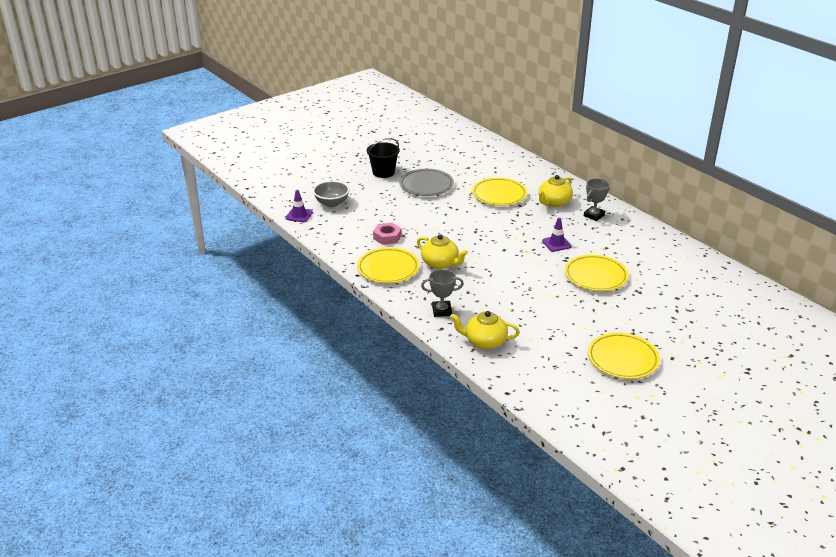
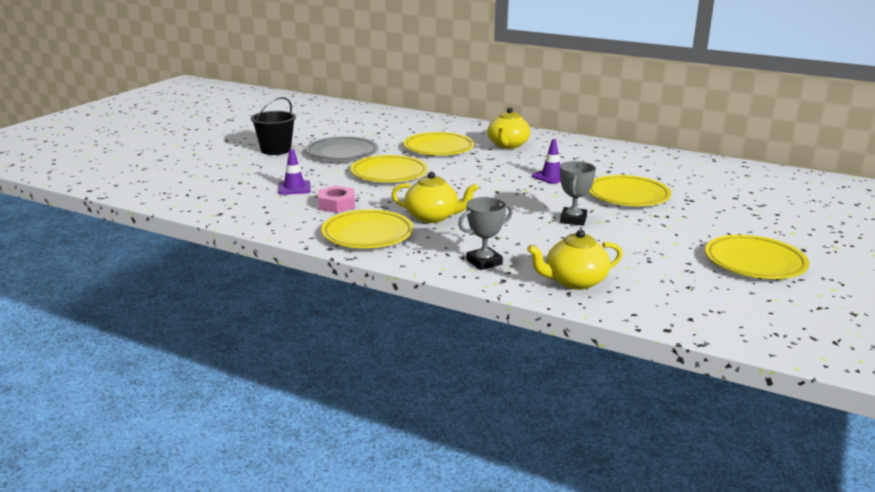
camera: 25 degrees left, 10 degrees down
(299, 215) = (191, 204): purple traffic cone -> purple traffic cone (294, 188)
(331, 203) = (229, 186): grey bowl -> none
(443, 214) = (389, 173): none -> yellow plate
(594, 215) = (563, 149): grey trophy -> grey trophy (573, 220)

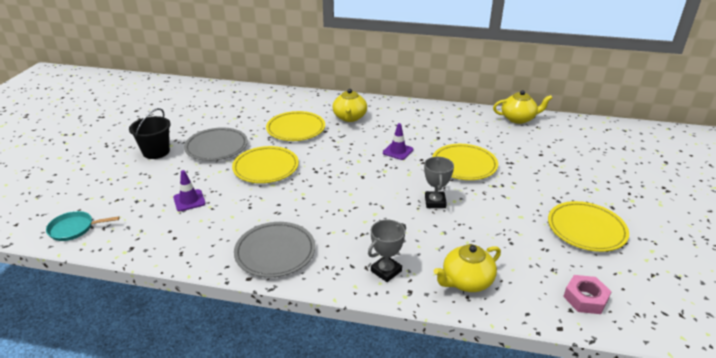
camera: 15 degrees left, 10 degrees up
(169, 194) = (74, 229): none -> turquoise pan
(336, 205) = (234, 217): pink nut -> pink nut (585, 298)
(367, 234) = (275, 252): yellow plate -> grey plate
(432, 217) = (322, 219): yellow teapot -> yellow teapot (518, 119)

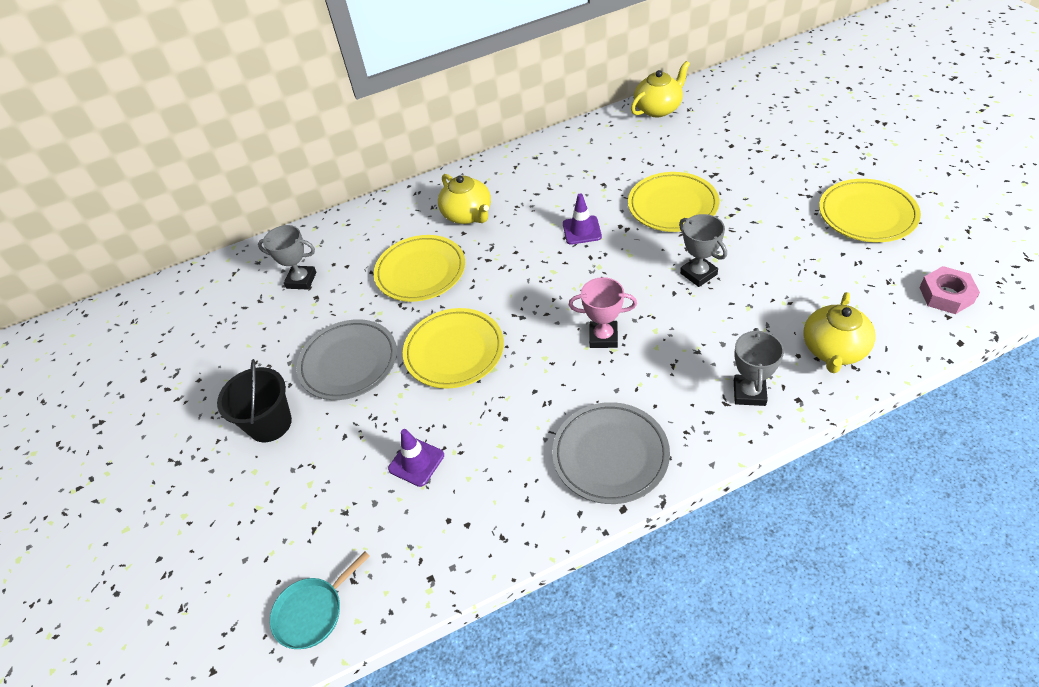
camera: 30 degrees left, 15 degrees up
(242, 107) = (301, 280): none -> grey trophy
(343, 201) = (603, 337): none -> pink trophy

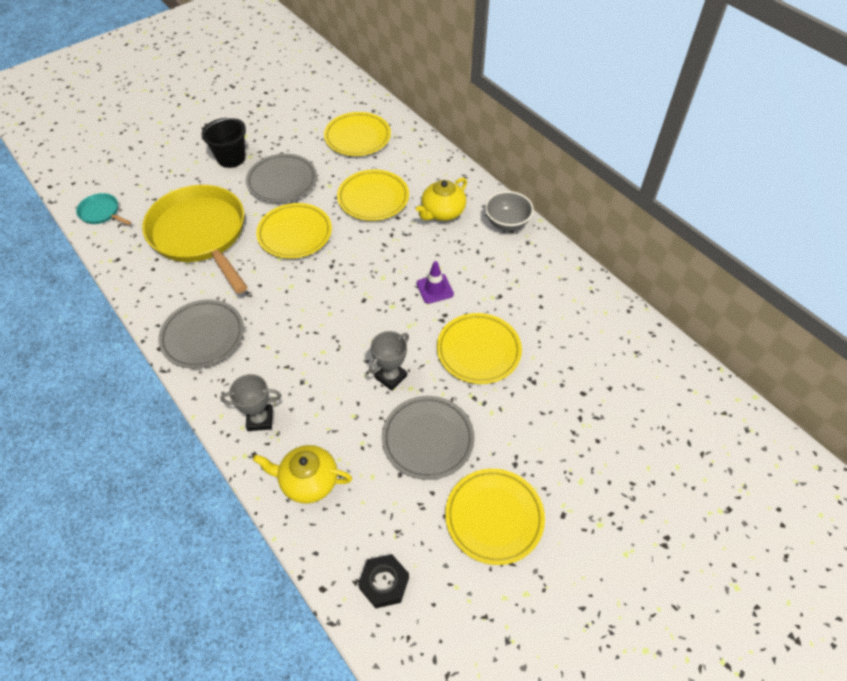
camera: 70 degrees right, 5 degrees up
(301, 280) = (357, 137): grey trophy -> yellow plate
(416, 462) = (200, 234): purple traffic cone -> yellow pan
(502, 168) = (507, 223): none -> grey bowl
(603, 337) = (313, 319): pink trophy -> none
(658, 109) = (629, 326): yellow teapot -> none
(780, 251) = (428, 439): none -> grey plate
(946, 295) = (384, 583): pink nut -> black nut

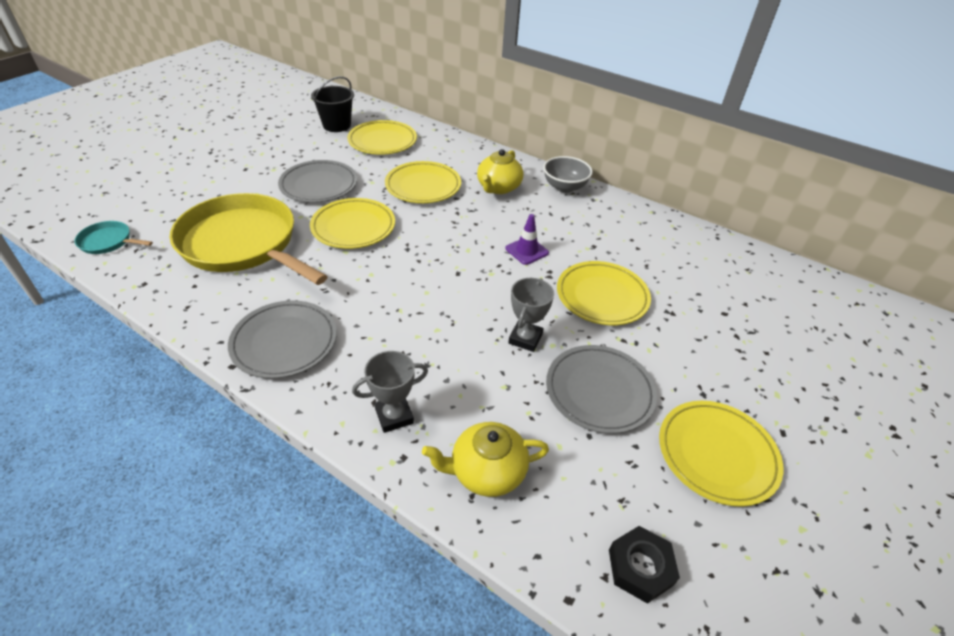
camera: 20 degrees left, 10 degrees down
(231, 158) = (253, 173): black bucket -> black bucket (337, 125)

